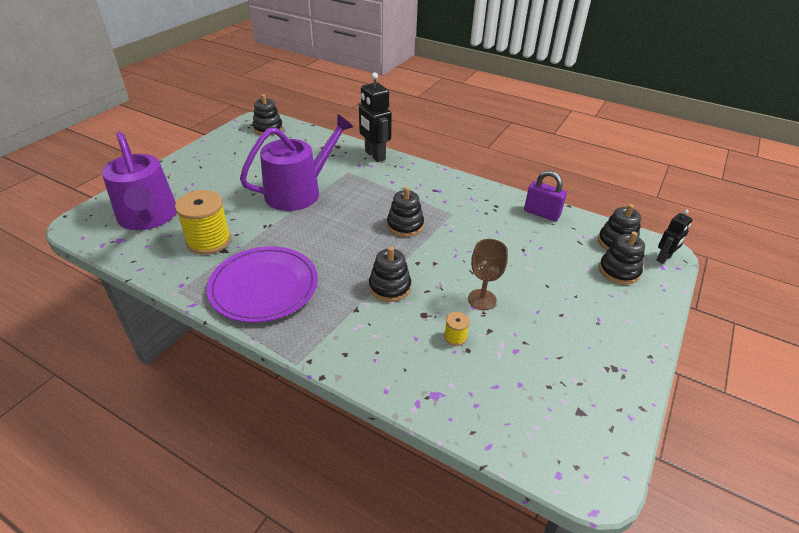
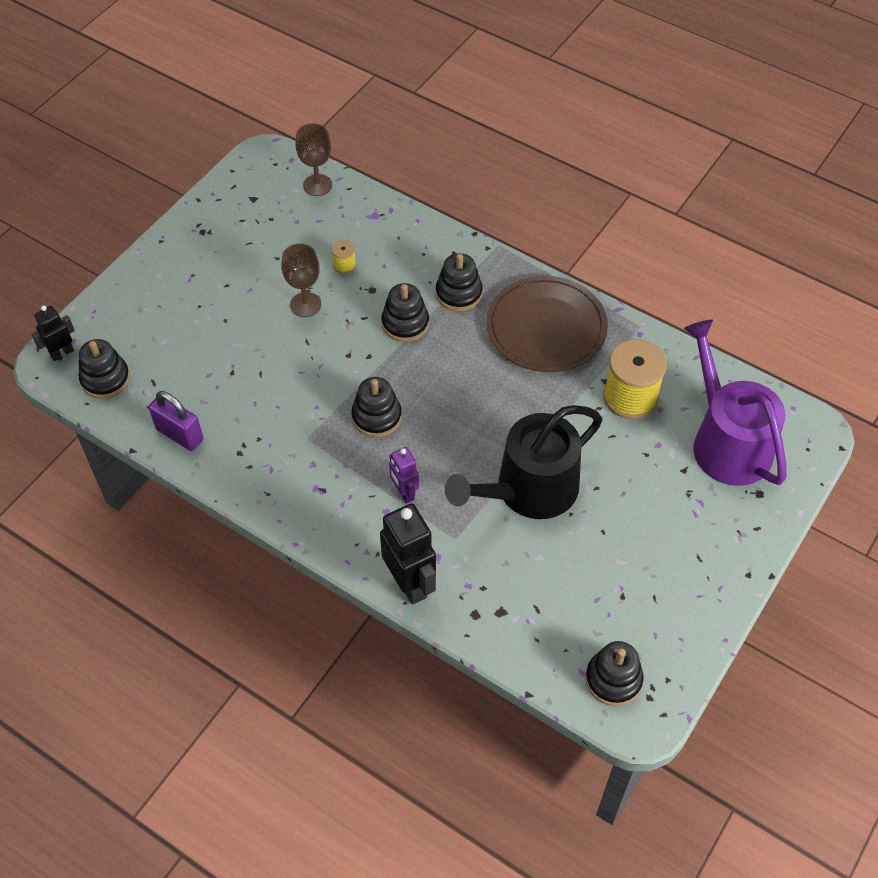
camera: 175 degrees left, 15 degrees up
(264, 287) = (546, 328): purple plate -> brown plate
(299, 192) = (529, 490): purple watering can -> black watering can
(381, 189) = (404, 492): none -> purple robot
(511, 434) = (317, 185): none -> brown goblet
(619, 271) = (130, 336): black stacking toy -> black stacking toy (459, 293)

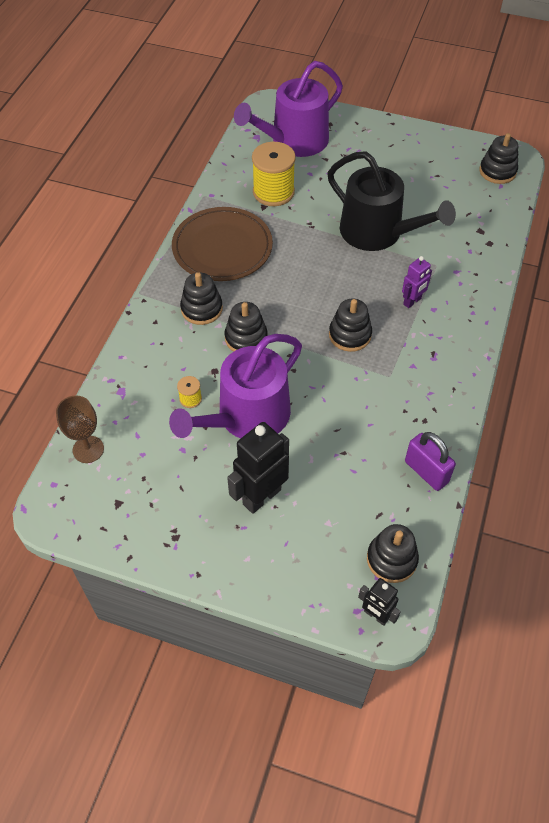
camera: 105 degrees left, 0 degrees up
(180, 434) = (426, 472): purple padlock -> purple padlock turned 60 degrees counterclockwise
(305, 304) = (247, 417): brown goblet -> purple watering can
(410, 583) = (485, 282): black robot -> black robot (261, 496)

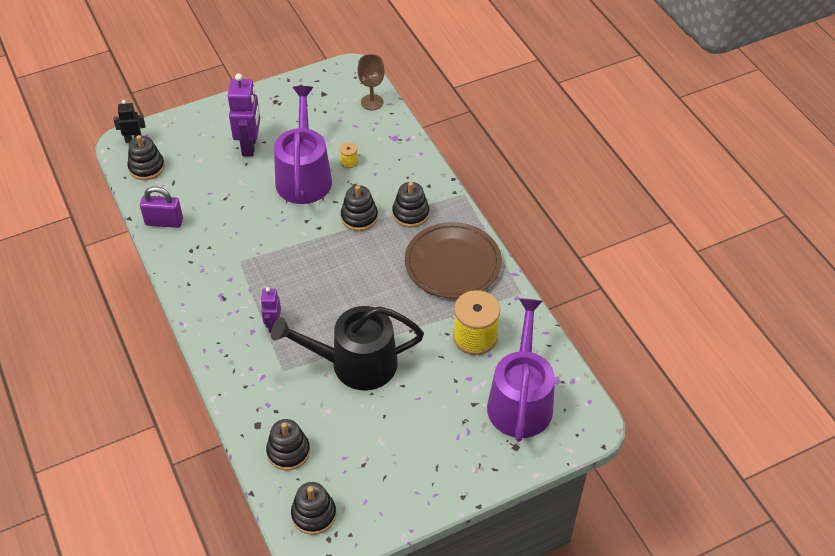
camera: 135 degrees right, 5 degrees down
(261, 496) = (250, 146): black robot -> purple robot
(350, 335) = (293, 268): black stacking toy -> black stacking toy (288, 451)

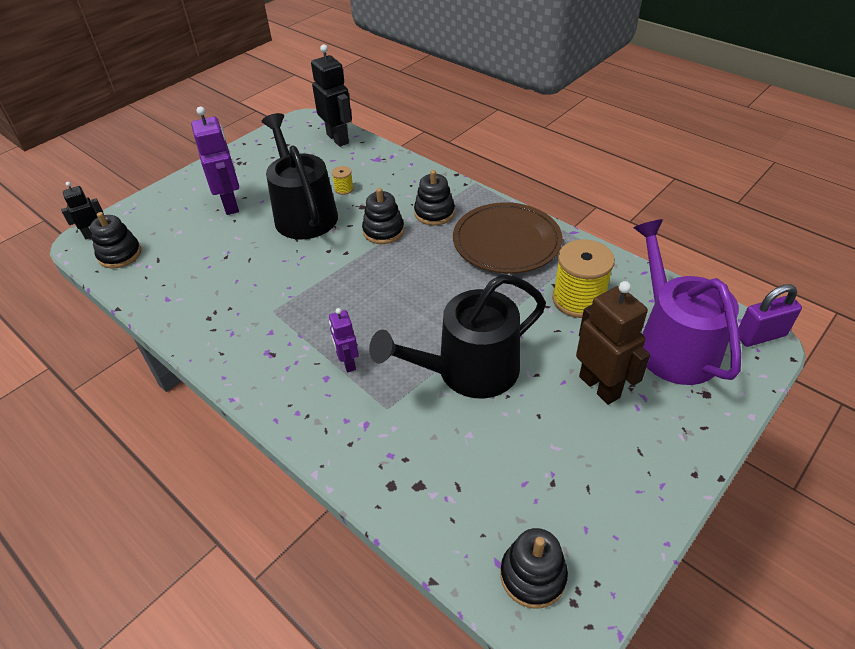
camera: 20 degrees left, 5 degrees down
(164, 222) = (163, 300): purple padlock -> purple padlock (760, 335)
(288, 451) = (450, 504): black stacking toy -> none
(304, 176) = (303, 213): purple watering can -> black watering can
(372, 102) = (338, 139): brown goblet -> black robot
(442, 412) = (599, 386): none -> brown robot

